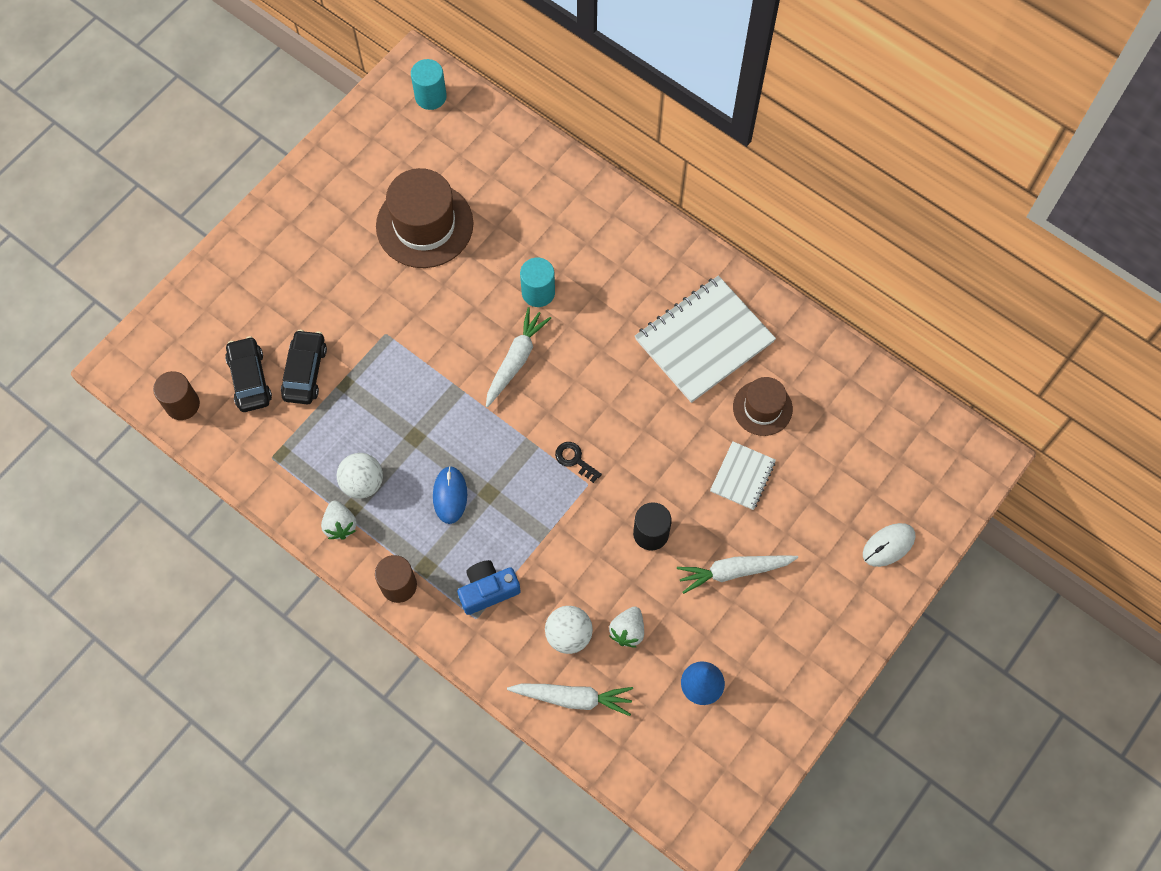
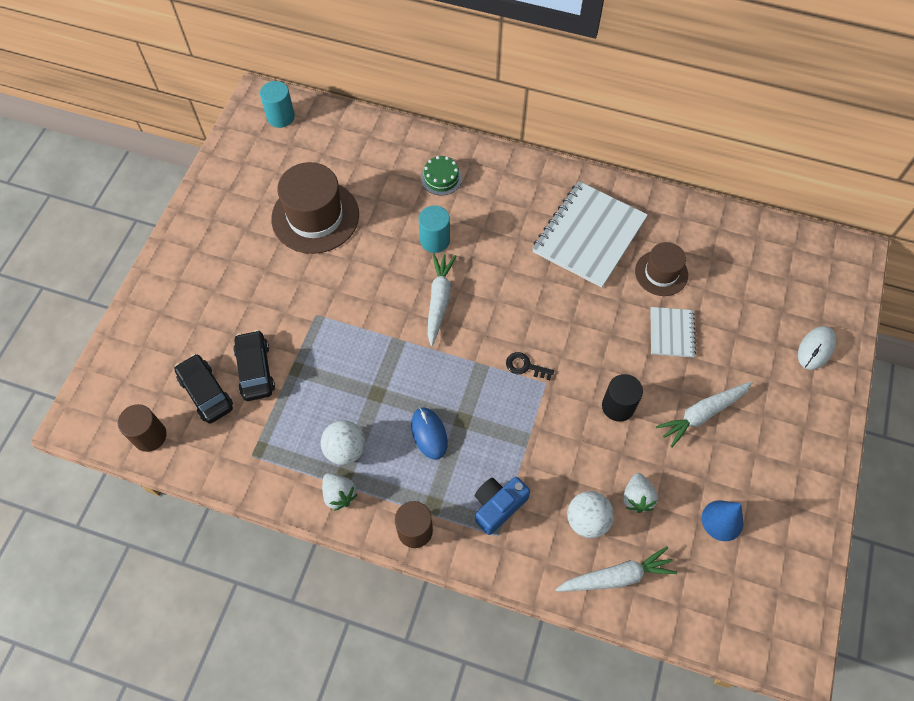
camera: 20 degrees left, 5 degrees down
(574, 223) = (441, 178): none -> green cake

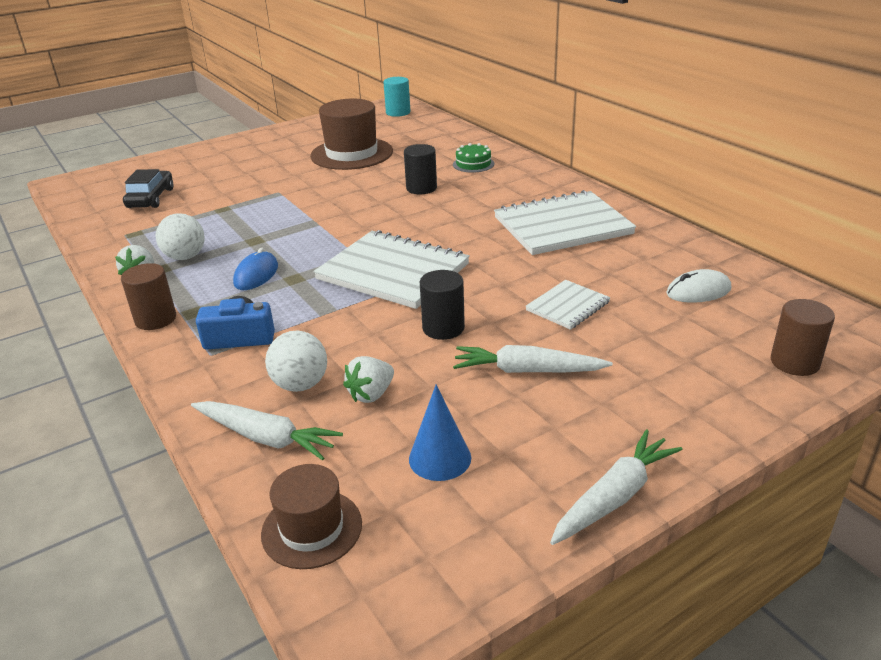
camera: 40 degrees right, 30 degrees down
(150, 436) = (87, 202): brown cylinder -> brown cylinder (794, 362)
(255, 370) = (196, 200): black car -> none
(435, 240) = (421, 188): turquoise cylinder -> black cylinder
(439, 300) = (377, 215): white carrot -> white carrot (614, 496)
(525, 366) = (393, 272): black key -> white notebook
(661, 273) = (608, 268): brown hat -> brown hat (312, 528)
(816, 349) = (739, 383): white mouse -> white mouse (698, 291)

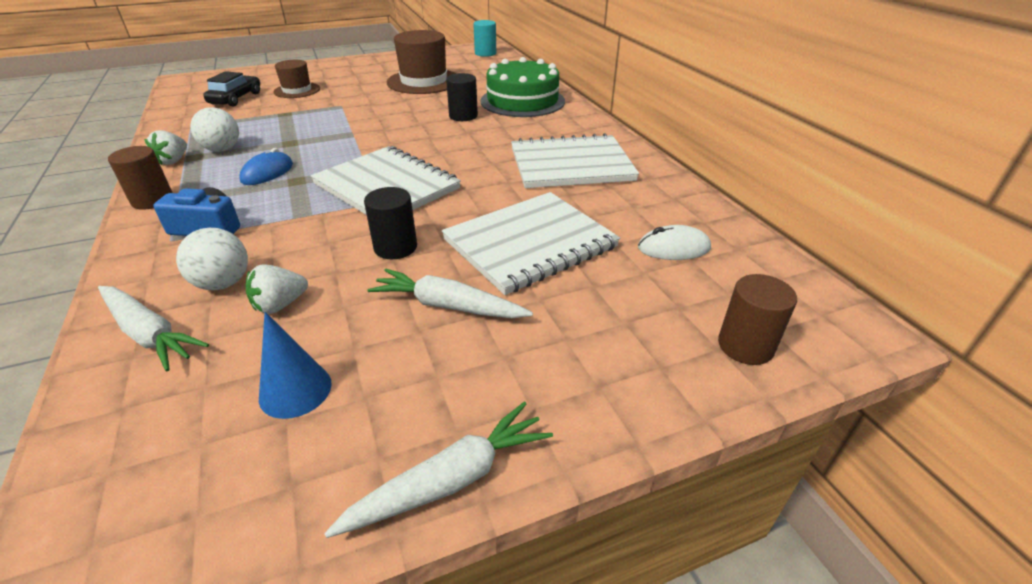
camera: 10 degrees right, 5 degrees up
(312, 528) = (108, 449): brown hat -> brown hat (297, 90)
(473, 164) = (522, 101): green cake -> green cake, size x2.19
(568, 306) = (530, 244): white notebook -> white notebook, size x1.96

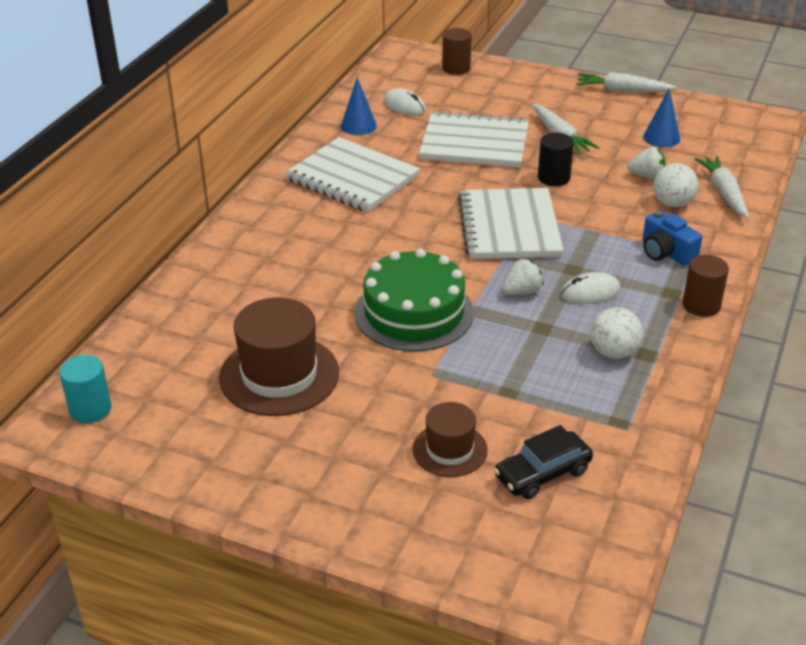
camera: 135 degrees left, 0 degrees up
(173, 161) = (669, 358): white strawberry -> white strawberry (522, 292)
(267, 172) = (590, 292): blue mouse -> white mouse
(463, 116) = (338, 279): black cylinder -> none
(522, 101) = (247, 270): green cake -> green cake (414, 312)
(662, 205) = (358, 126): none -> blue cone

